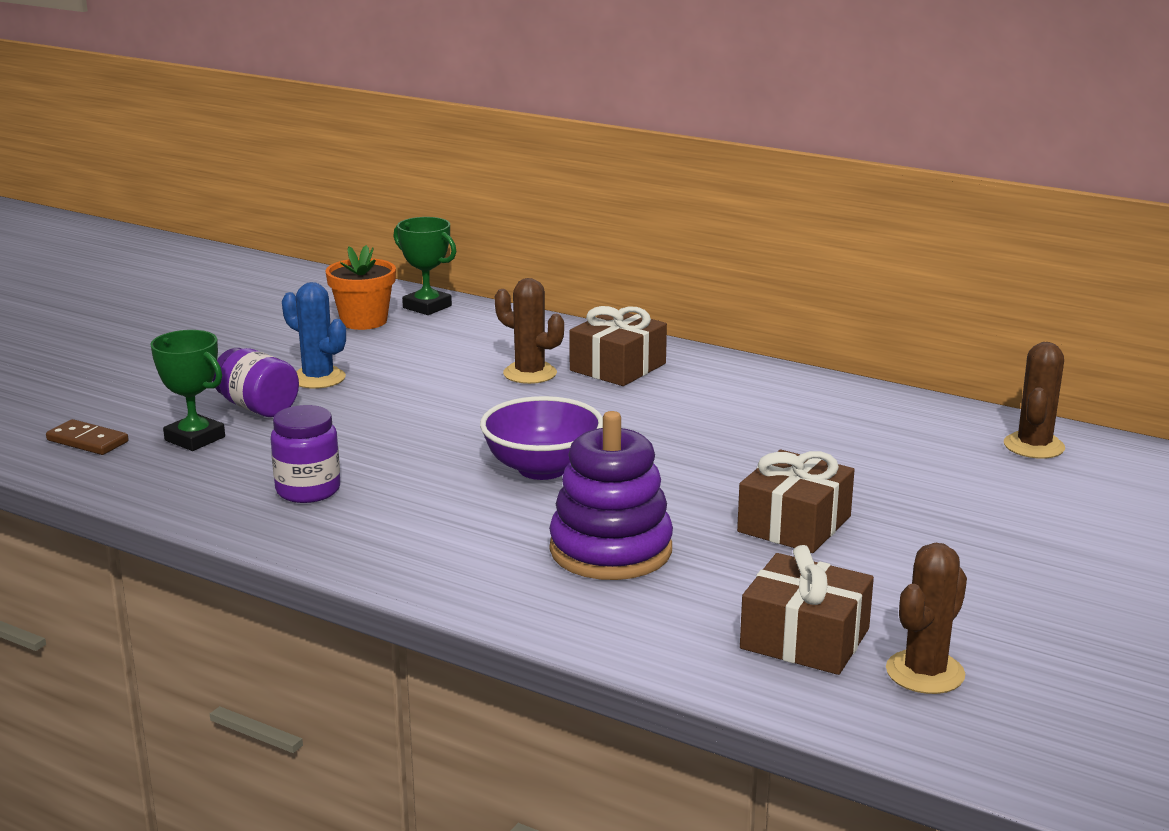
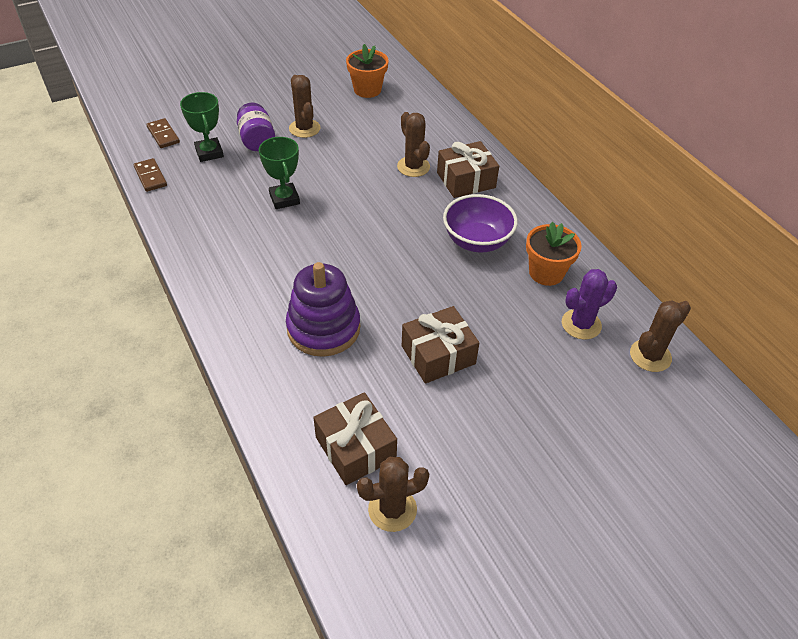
camera: 30 degrees right, 25 degrees up
(126, 488) = (150, 177): none -> brown domino
(308, 490) = (225, 214): purple jar -> none
(318, 378) = (304, 128): blue cactus -> brown cactus
(427, 307) = (410, 89): green trophy -> green trophy (284, 199)
(542, 468) = (349, 248): purple bowl -> purple bowl (477, 241)
(827, 416) = (546, 273): none -> orange flower pot
(926, 445) = (581, 324): none -> purple cactus

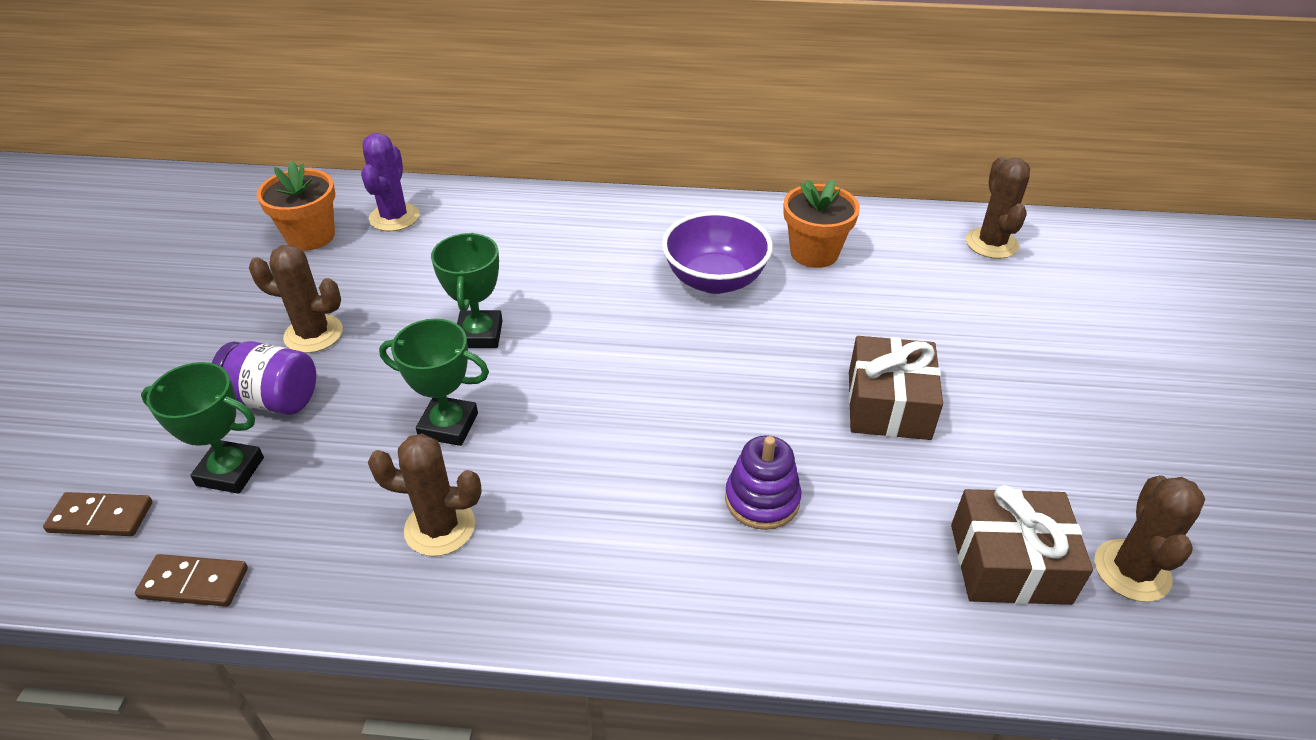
camera: 55 degrees left, 5 degrees down
(323, 328) = (762, 499): purple stacking toy -> purple stacking toy, size x0.61
(351, 178) = (479, 334): none -> green trophy
(413, 167) = (522, 268): brown cactus -> brown cactus (440, 527)
(466, 180) = (596, 237): brown gift -> none
(581, 324) = (914, 267): purple cactus -> purple cactus (394, 217)

